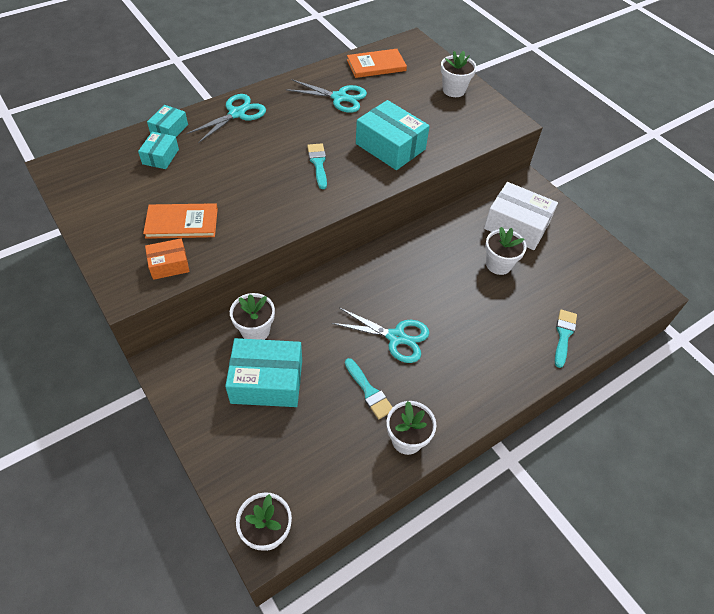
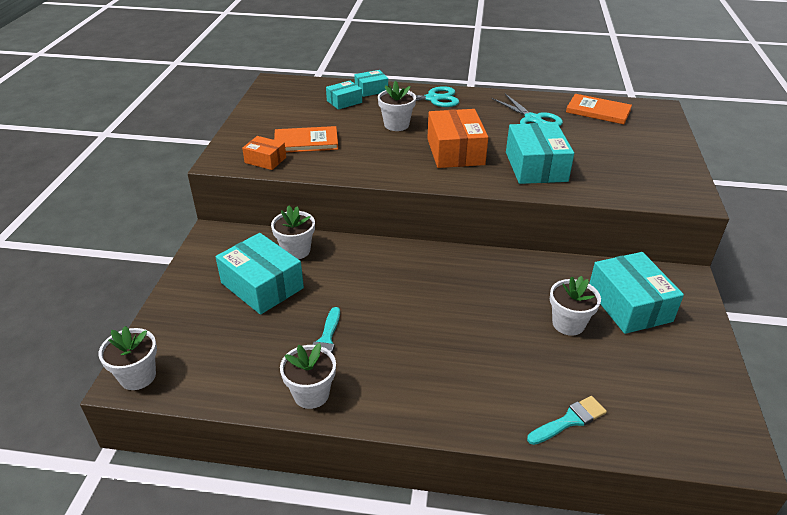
camera: 45 degrees right, 15 degrees down
(182, 223) = (306, 142): orange book -> orange book turned 45 degrees counterclockwise
(318, 163) = (455, 151): turquoise brush -> orange box
(396, 337) = (397, 319): turquoise scissors -> none
(453, 90) = (657, 154): white flower pot -> white flower pot (396, 125)
(516, 225) = (629, 305): white box -> turquoise box

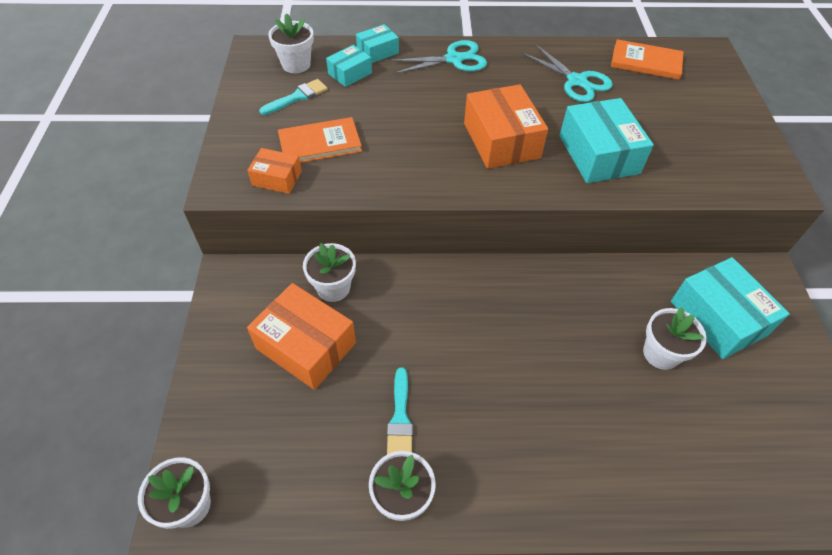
camera: 10 degrees left, 15 degrees up
(262, 285) = (306, 345): turquoise box -> orange box
(396, 125) = (422, 105): white flower pot -> white flower pot (296, 64)
(570, 420) = (692, 488): turquoise brush -> turquoise brush (297, 97)

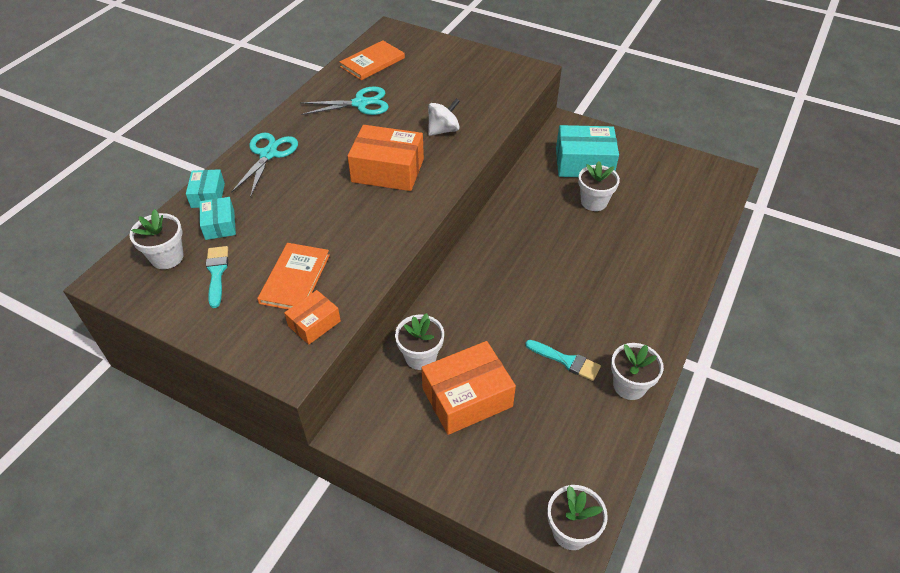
camera: 60 degrees left, 5 degrees down
(598, 154) = (443, 130): turquoise box -> white spinning top

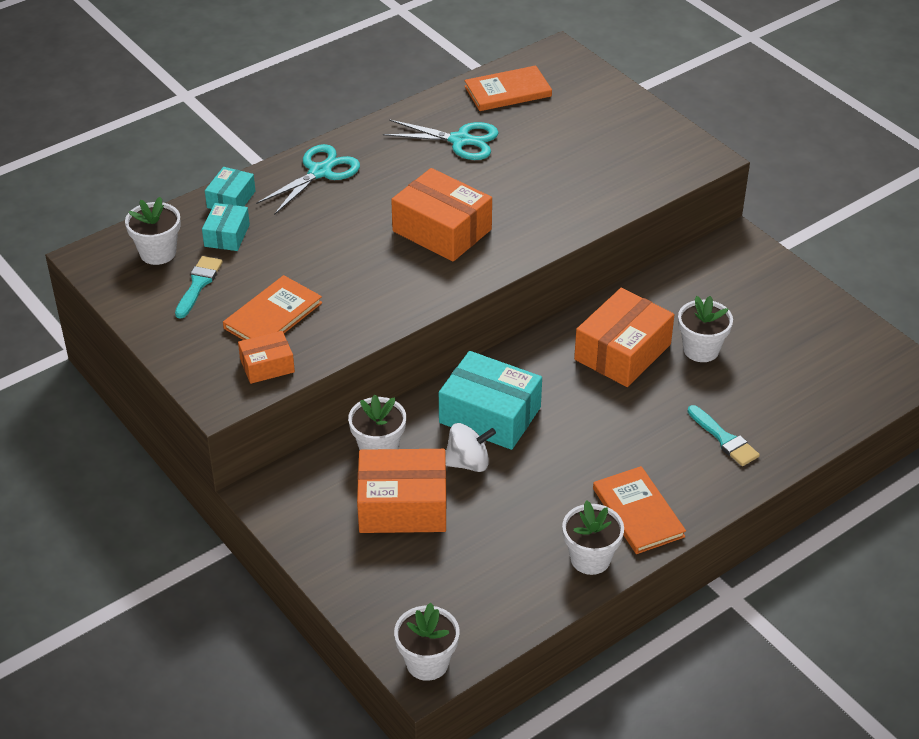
camera: 25 degrees right, 5 degrees down
(443, 130) = (538, 202): white spinning top -> white spinning top (468, 463)
(545, 220) = (622, 352): none -> orange box
(566, 361) = (537, 509): turquoise brush -> turquoise brush (724, 439)
(584, 163) = (724, 298): turquoise box -> turquoise box (490, 415)
(636, 335) = (638, 512): none -> orange book

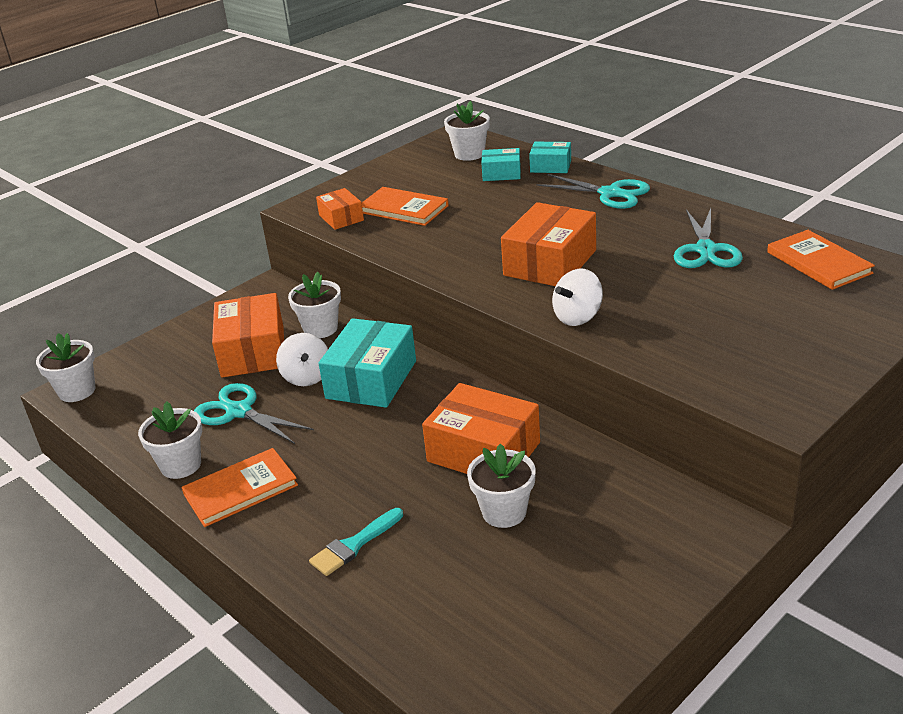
camera: 85 degrees right, 10 degrees down
(198, 284) = (435, 175): turquoise brush -> none
(513, 516) = (239, 412): none -> turquoise scissors
(543, 229) = (577, 317): none -> white spinning top

